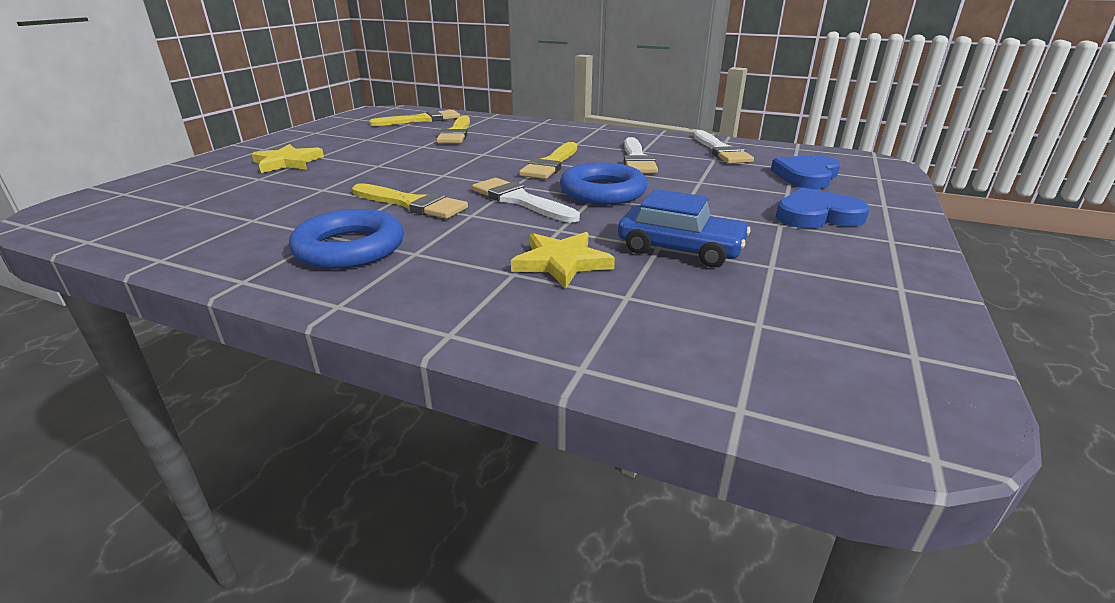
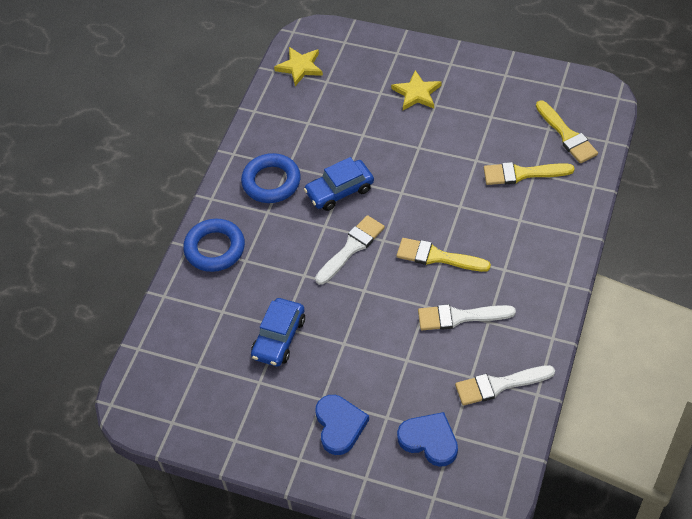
camera: 90 degrees right, 25 degrees up
(412, 204) = (339, 191): yellow brush -> blue car
(561, 262) = (258, 280): yellow star -> yellow star (300, 67)
(603, 192) = (374, 295): blue ring -> blue ring (215, 248)

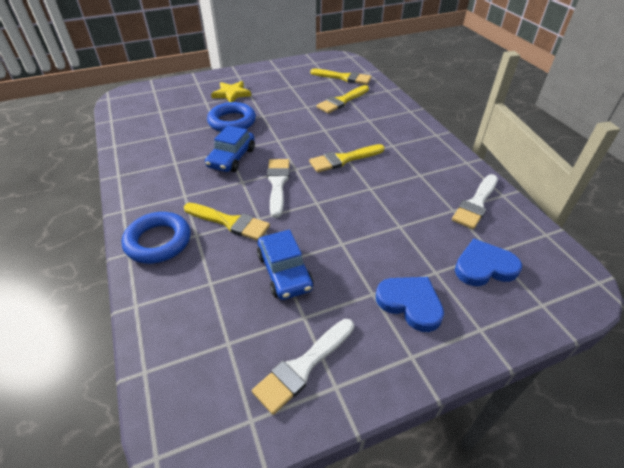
camera: 45 degrees left, 10 degrees down
(271, 182) = (170, 177): blue ring -> blue ring (232, 122)
(279, 264) = (230, 222): none -> yellow brush
(300, 67) = (131, 112): yellow star -> none
(460, 317) = (400, 182): white brush -> white brush (303, 367)

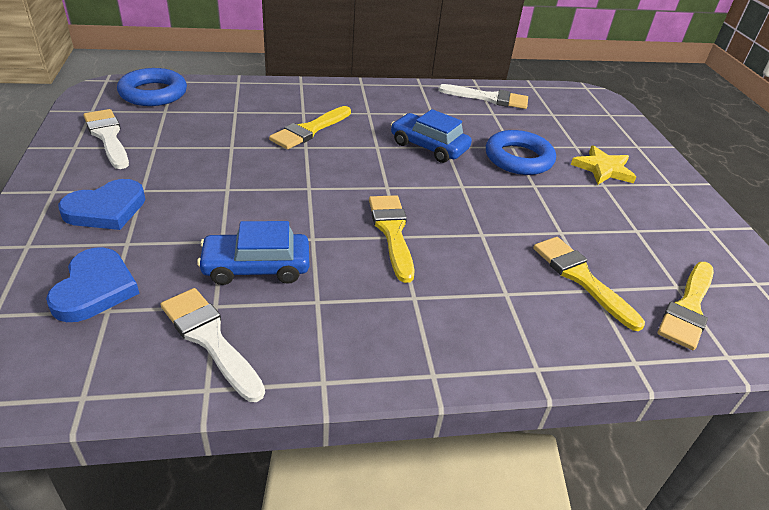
camera: 100 degrees right, 5 degrees down
(158, 241) = (306, 95): blue ring -> blue ring (153, 93)
(278, 184) = (360, 168): white brush -> white brush (489, 98)
(285, 272) = (216, 147): blue car -> blue car (256, 267)

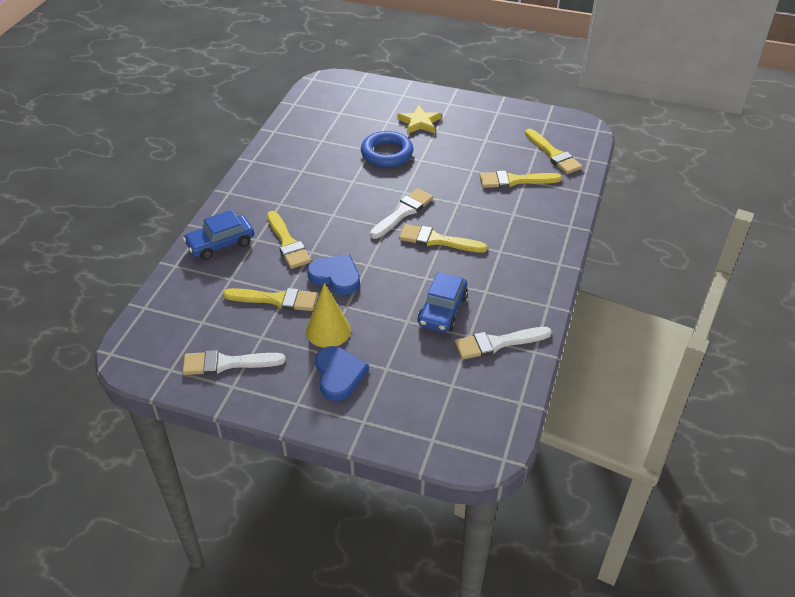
camera: 60 degrees left, 5 degrees up
(95, 289) = (428, 389): blue heart -> blue heart (336, 276)
(153, 93) = (162, 324): blue ring -> none
(180, 185) = (328, 330): none -> yellow cone
(216, 142) = (276, 299): none -> yellow brush
(428, 146) = (348, 189): blue car -> blue car (220, 243)
(489, 98) = (297, 133): white brush -> white brush (403, 212)

